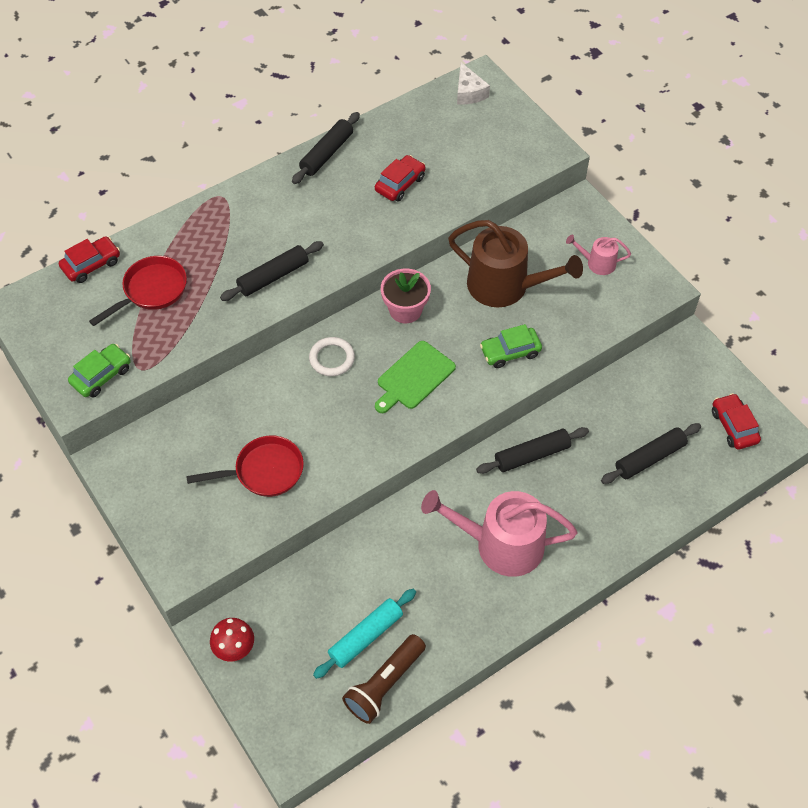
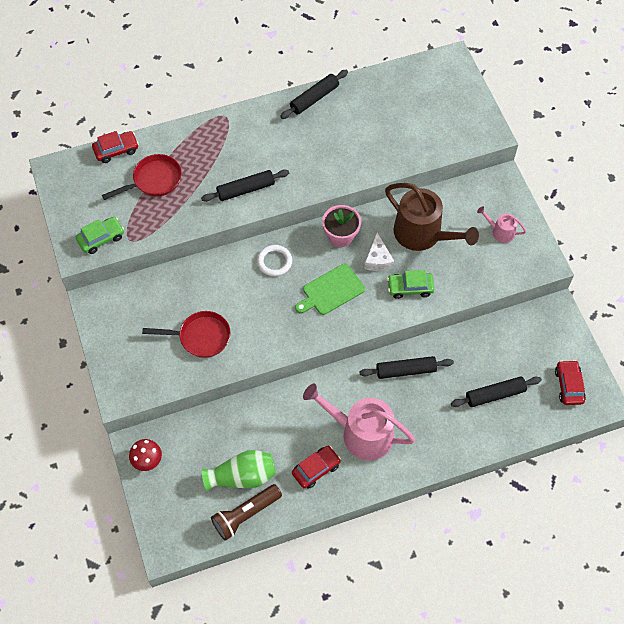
camera: 15 degrees right, 5 degrees up
(366, 636) = (242, 476): turquoise rolling pin -> green vase
(400, 184) = (363, 135): red car -> red car (316, 469)
(469, 92) = (439, 70): white cheese -> white cheese (378, 259)

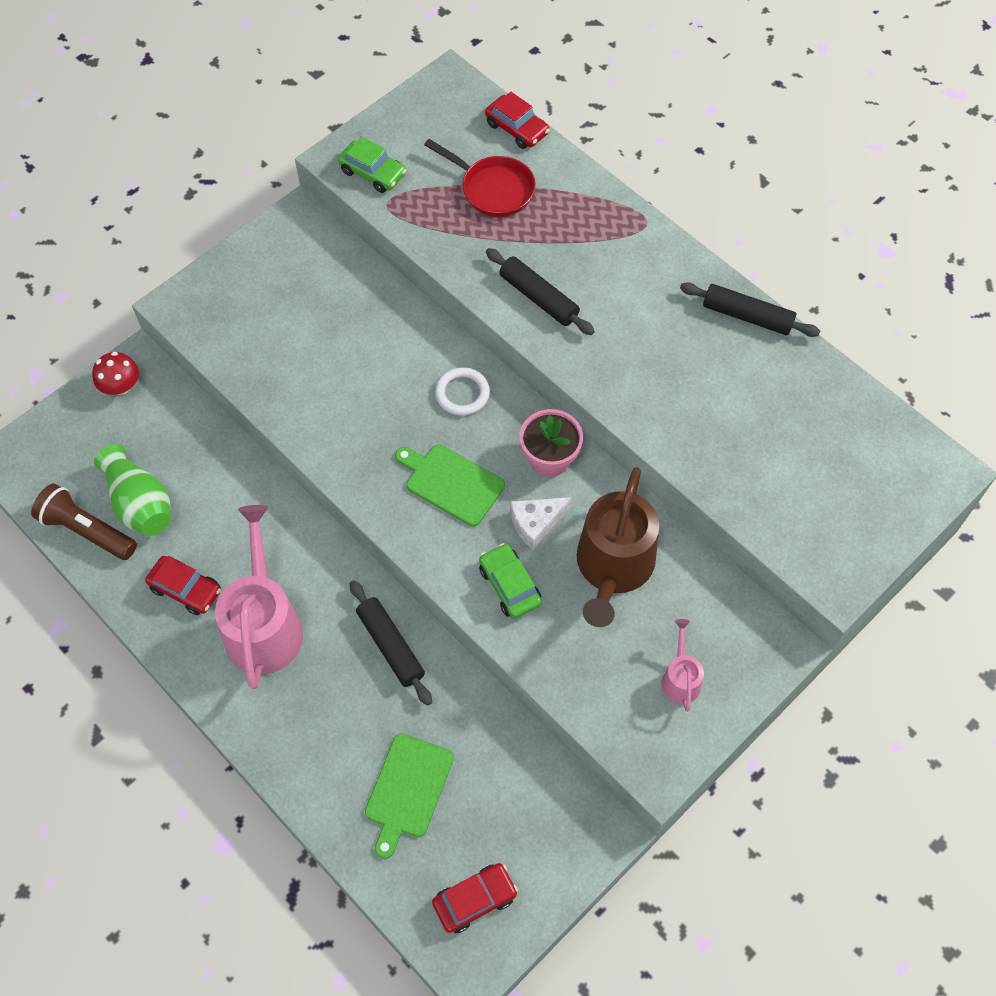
camera: 65 degrees right, 0 degrees up
(200, 337) = (302, 356): red pan -> none
(495, 394) = (408, 789): black rolling pin -> green cutting board

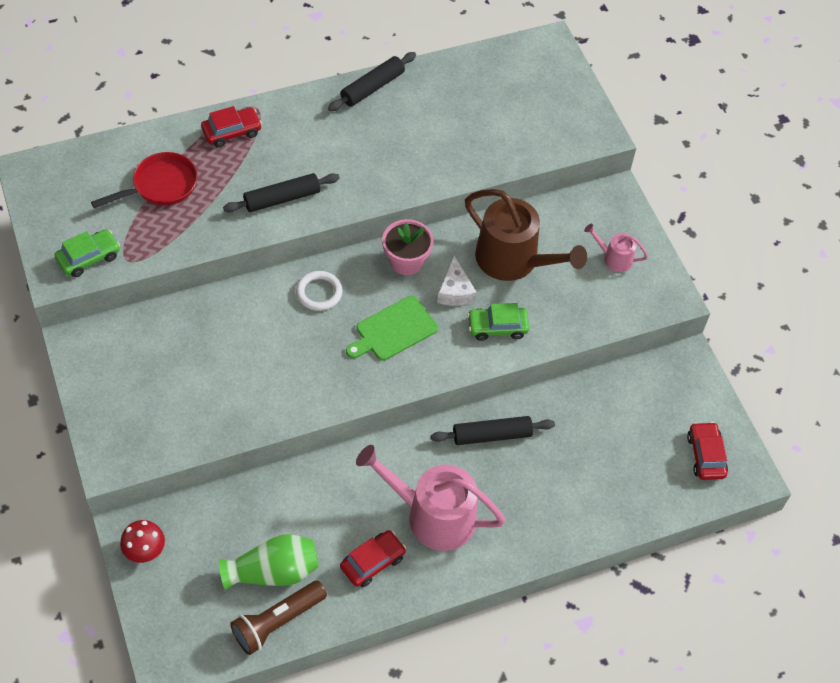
camera: 70 degrees left, 5 degrees down
(408, 789) = (609, 466): green cutting board -> none
(517, 129) = (111, 147): red car -> red car (232, 132)

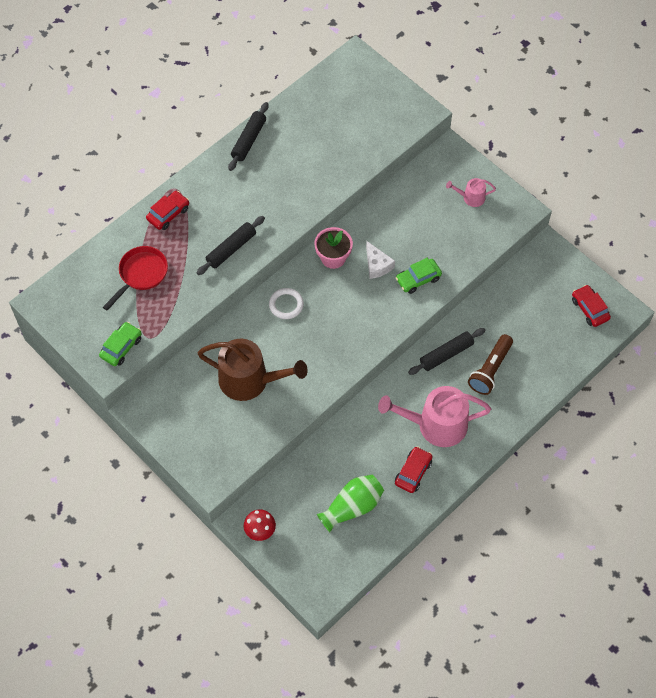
camera: 20 degrees left, 5 degrees up
(277, 622) = (373, 538): brown flashlight -> brown flashlight (490, 370)
(394, 330) = (350, 310): green cutting board -> none
(513, 260) = (404, 227): brown watering can -> brown watering can (249, 380)

